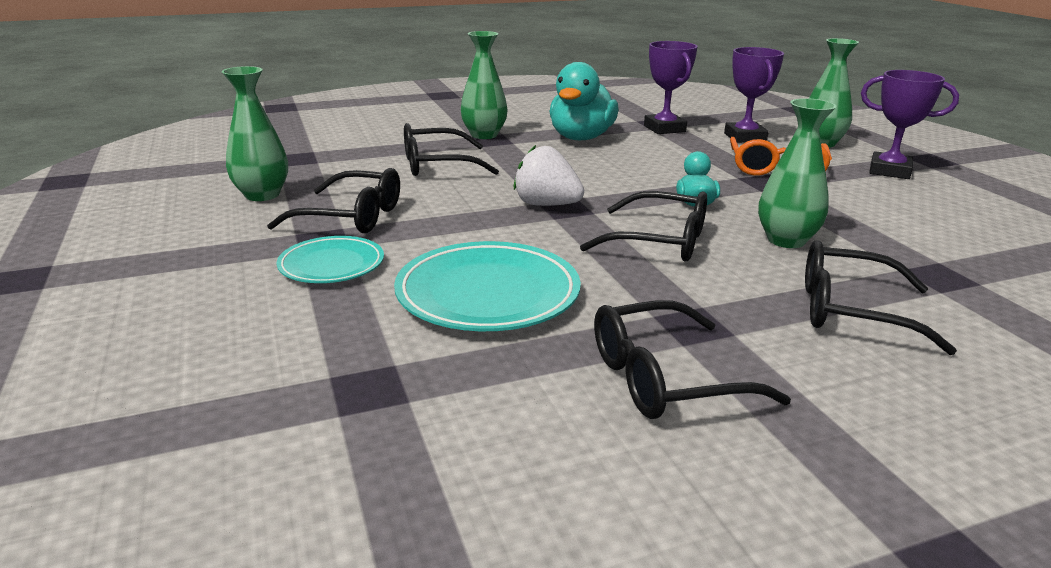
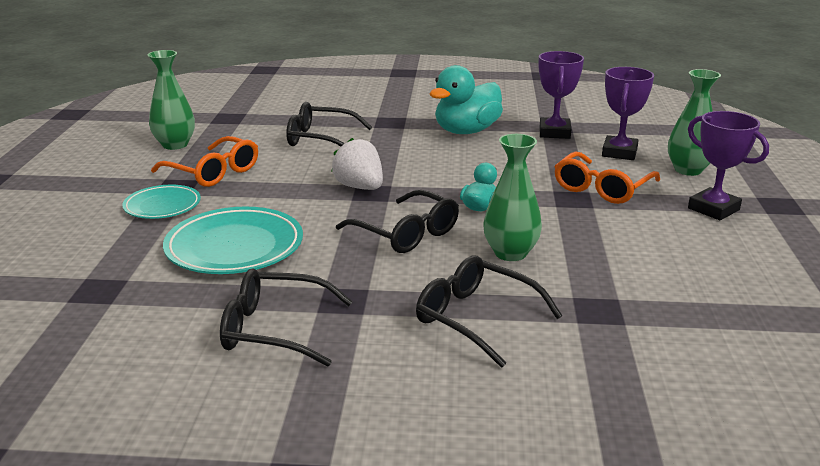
camera: 25 degrees right, 0 degrees up
(351, 217) = (213, 172): black glasses -> orange glasses
(484, 135) = (389, 117): green vase -> none

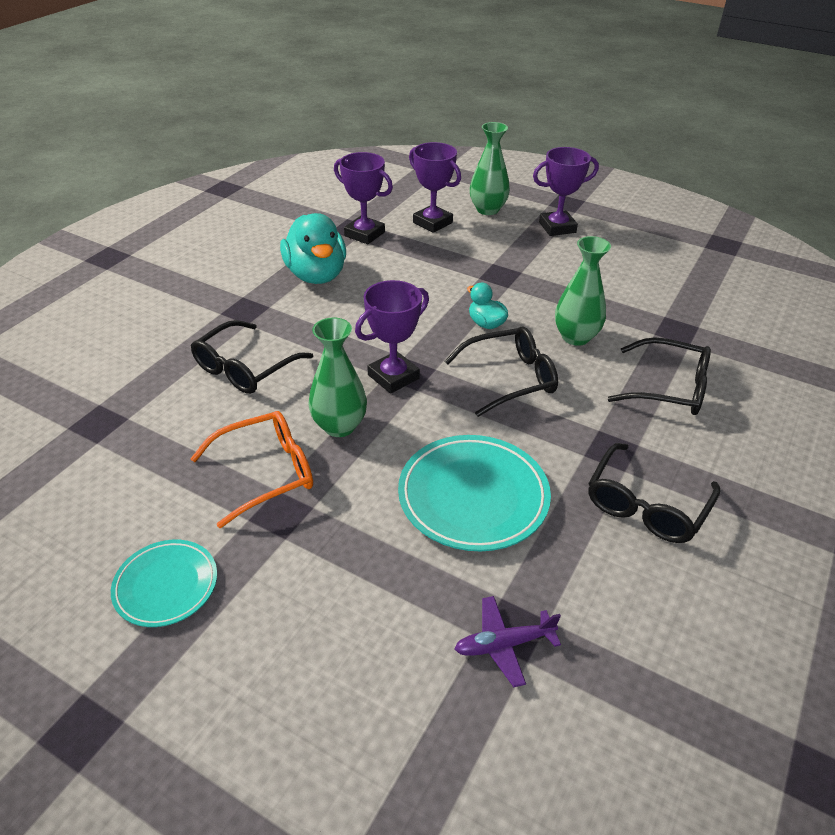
camera: 65 degrees left, 15 degrees up
(80, 288) = (503, 644): none -> purple plane
(162, 206) = (330, 536): turquoise plate -> turquoise plate (166, 585)
(175, 145) = (144, 490): green vase -> green vase (339, 426)
(360, 187) = (393, 377): white strawberry -> purple trophy
(476, 318) = (668, 388): black glasses -> black glasses turned 135 degrees counterclockwise
(602, 188) = (491, 255): orange glasses -> none

